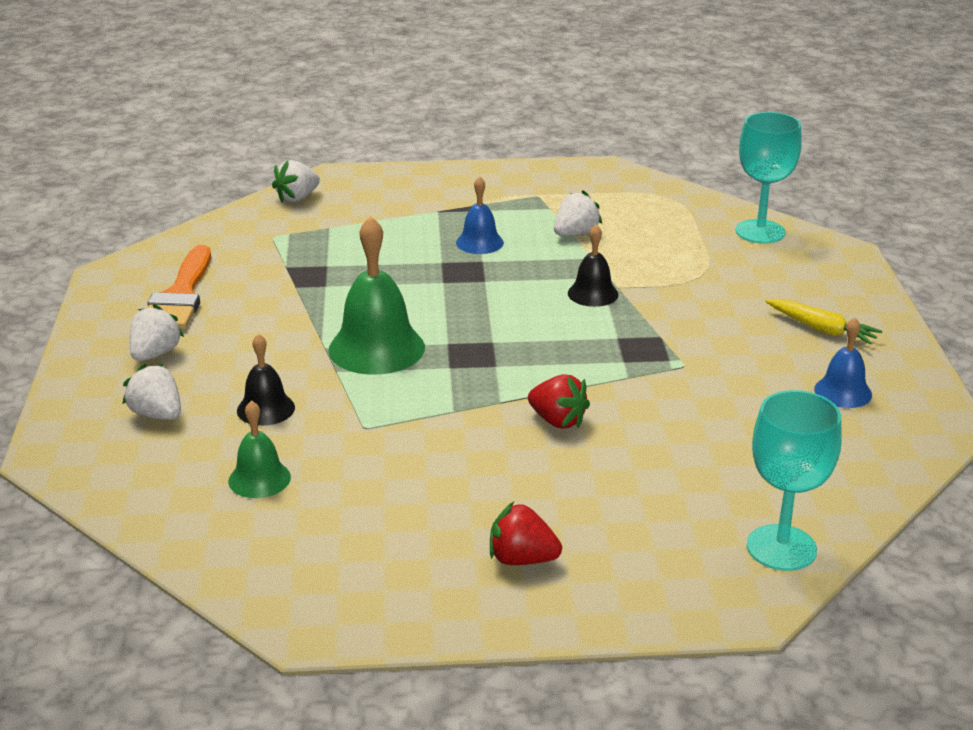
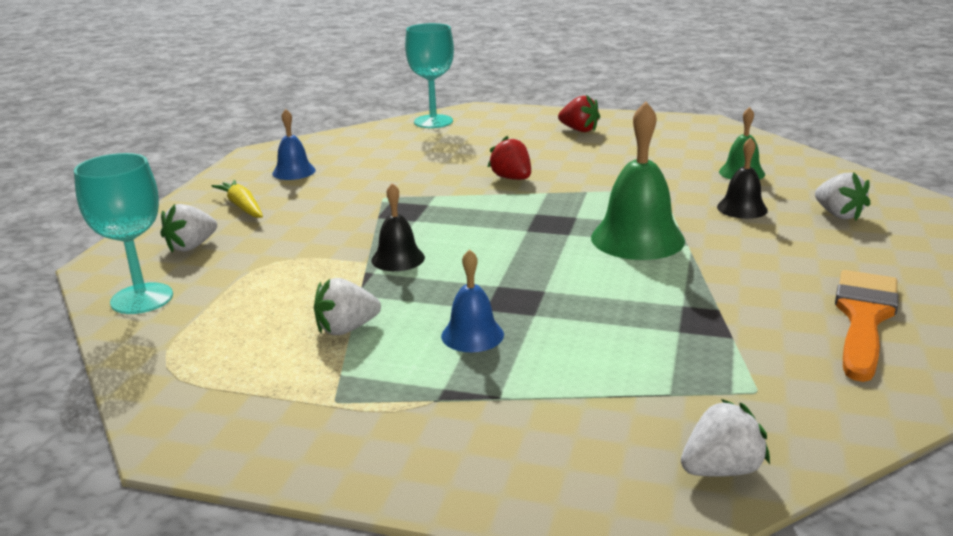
camera: 160 degrees left, 5 degrees down
(155, 354) = (864, 260): white strawberry -> white strawberry (191, 246)

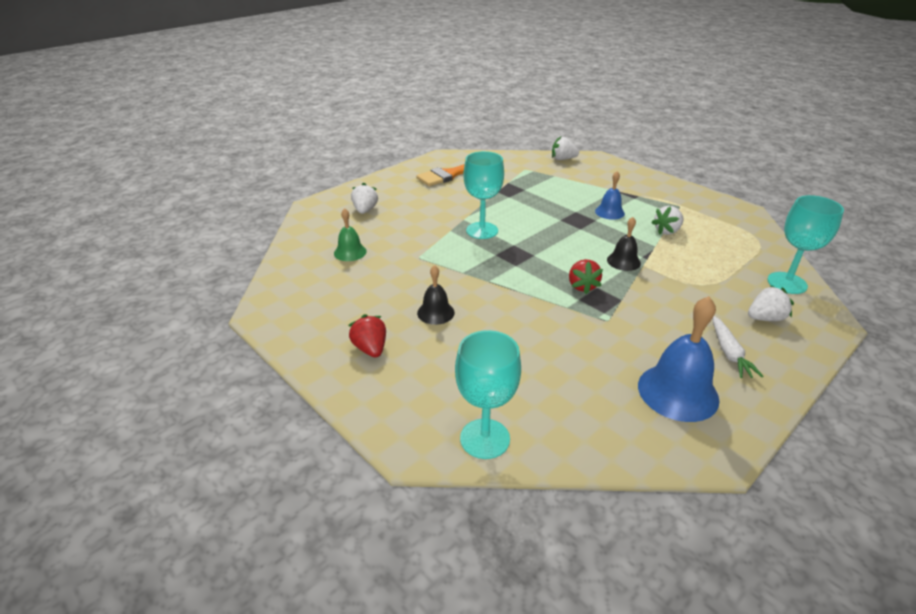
camera: 150 degrees left, 10 degrees up
(242, 206) = (729, 353): yellow carrot -> white carrot
(294, 172) = (678, 392): blue bell -> blue bell, size x1.78
(346, 329) = (667, 231): white strawberry -> white strawberry turned 135 degrees clockwise
(512, 178) = (497, 304): red strawberry -> red strawberry (582, 286)
(637, 239) = (482, 230): green bell -> turquoise goblet
(742, 208) = (400, 229): black bell -> black bell (435, 312)

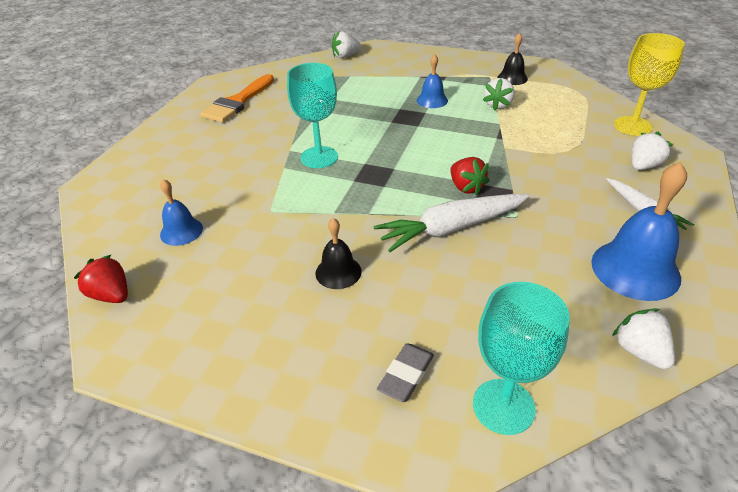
camera: 25 degrees left, 5 degrees up
(350, 252) = (181, 231): green bell -> blue bell
(365, 210) = (164, 172): white strawberry -> white strawberry (639, 351)
(370, 349) = (294, 348): red strawberry -> red strawberry (111, 295)
(432, 393) = (406, 375): none -> grey eraser
(544, 311) = (451, 228): none -> white carrot
(623, 261) = (483, 148): black bell -> black bell (512, 78)
(787, 283) = (632, 126): turquoise goblet -> yellow goblet

